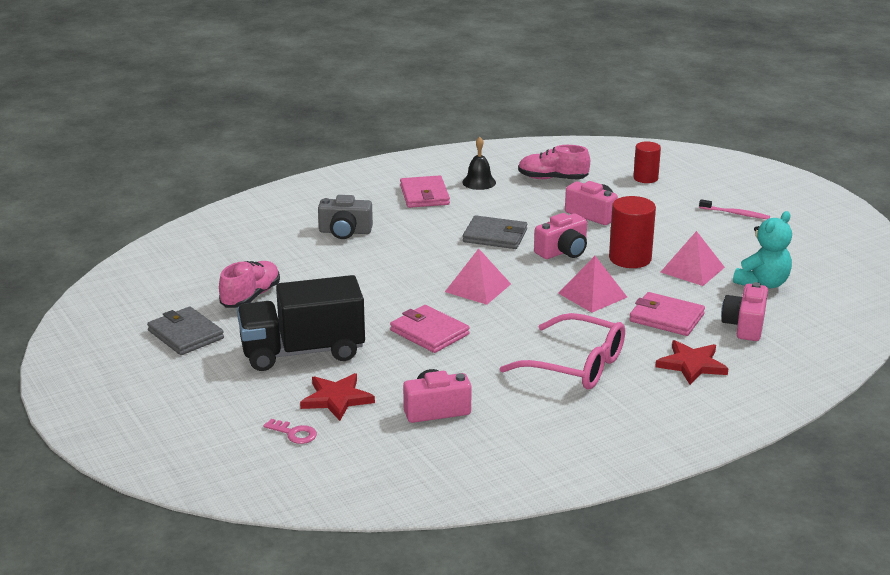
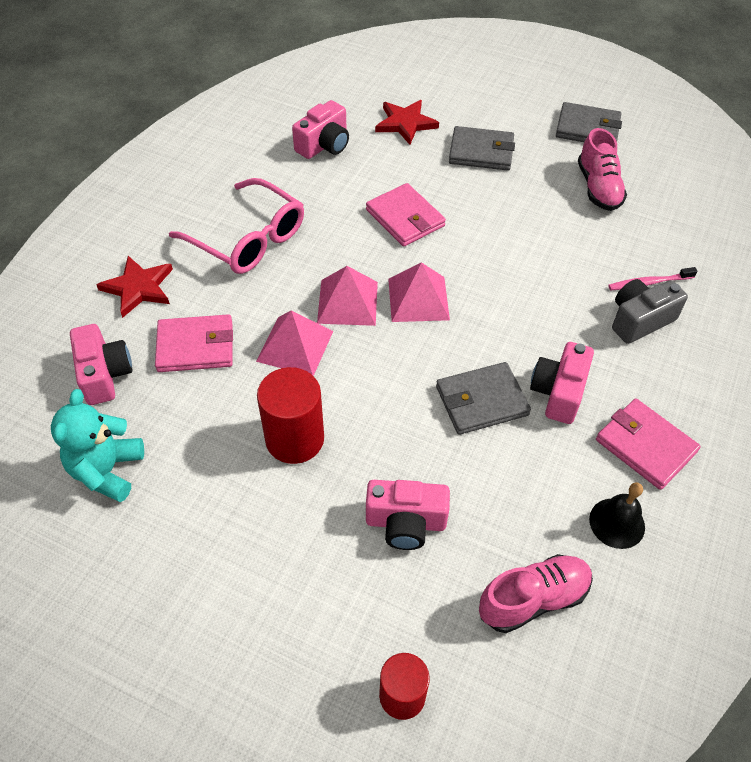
camera: 145 degrees right, 25 degrees up
(294, 433) = (402, 87): pink key -> none
(302, 352) = (481, 152): black truck -> grey wallet
(429, 332) = (405, 218): pink wallet -> pink wallet turned 45 degrees clockwise
(563, 251) = (381, 411): pink camera -> pink camera (558, 392)
(575, 365) = (247, 238): pink glasses -> pink glasses turned 135 degrees counterclockwise
(692, 269) = (207, 456): pink pyramid -> pink pyramid (348, 302)
(735, 214) = (206, 651): pink toothbrush -> pink toothbrush (649, 283)

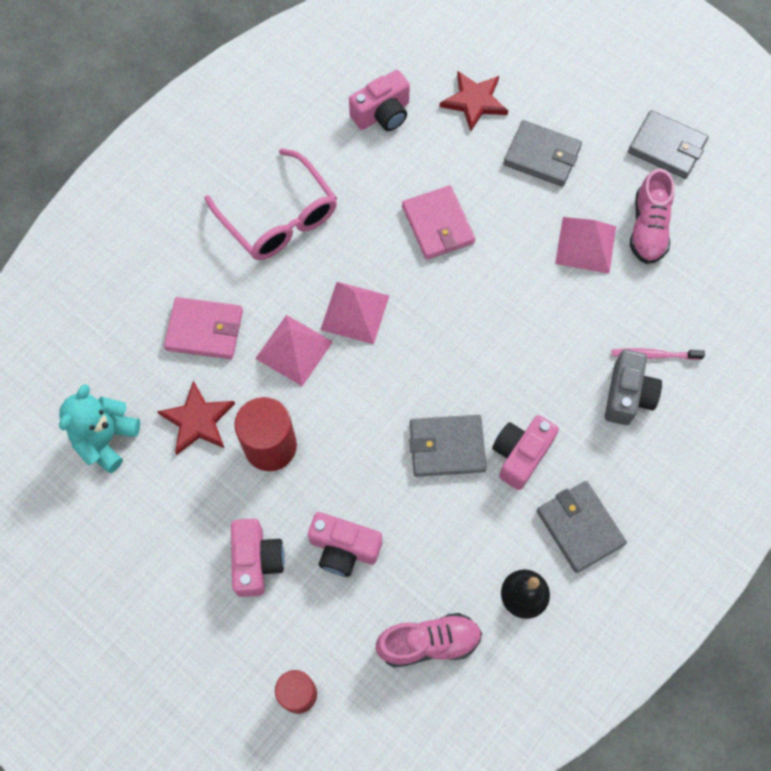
camera: 15 degrees right, 15 degrees up
(104, 374) = (119, 342): pink camera -> pink camera (256, 561)
(138, 288) = (165, 253): red star -> red star (197, 420)
(418, 299) = (422, 323): pink pyramid -> pink pyramid (586, 245)
(639, 320) = (627, 395): grey camera -> grey camera turned 120 degrees clockwise
(645, 446) = (579, 527): pink wallet -> grey wallet

